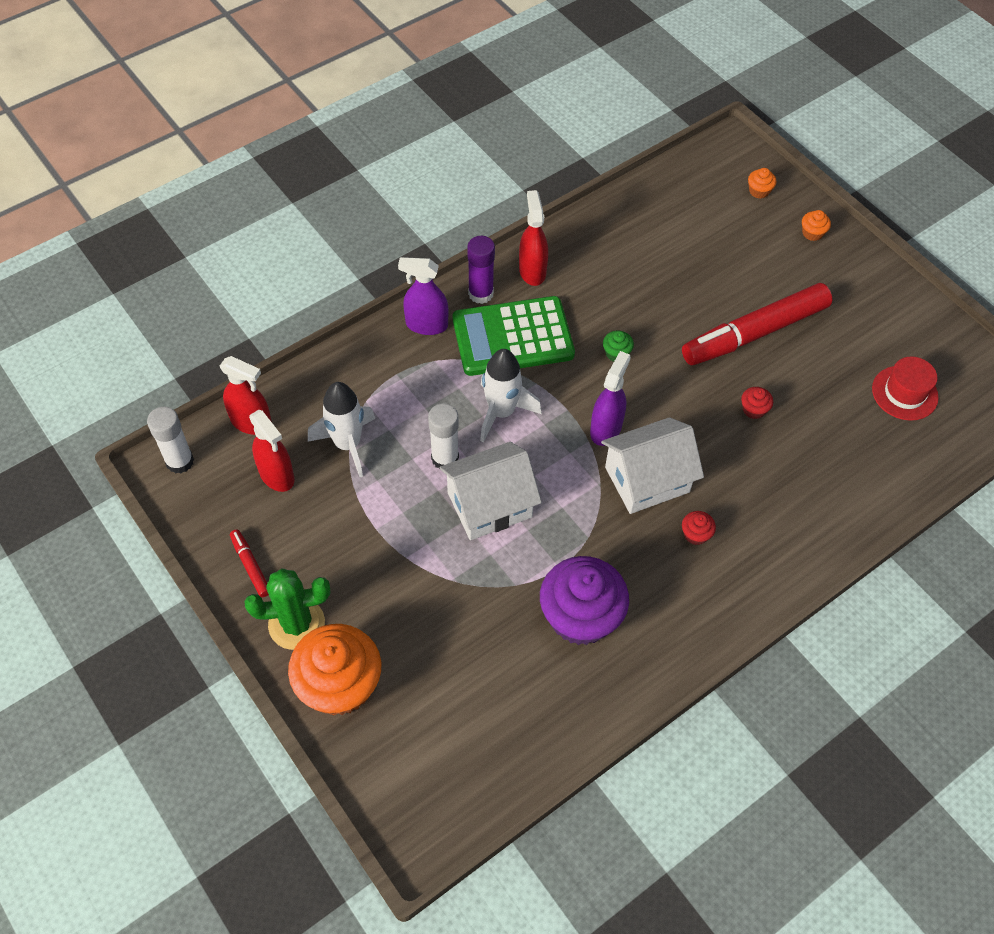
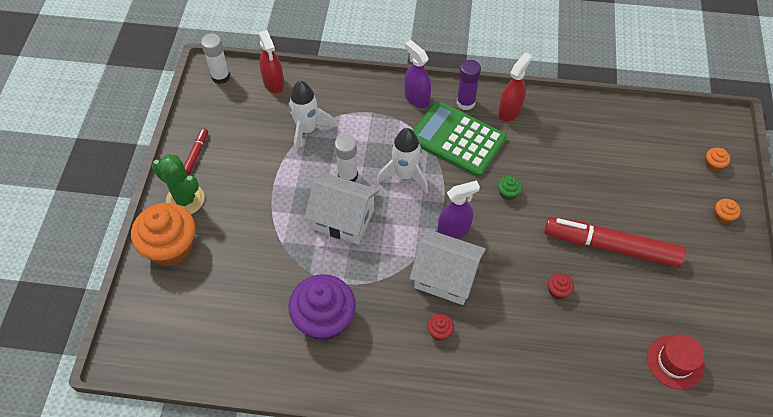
camera: 45 degrees right, 0 degrees up
(277, 475) = (256, 119): red spray bottle -> none

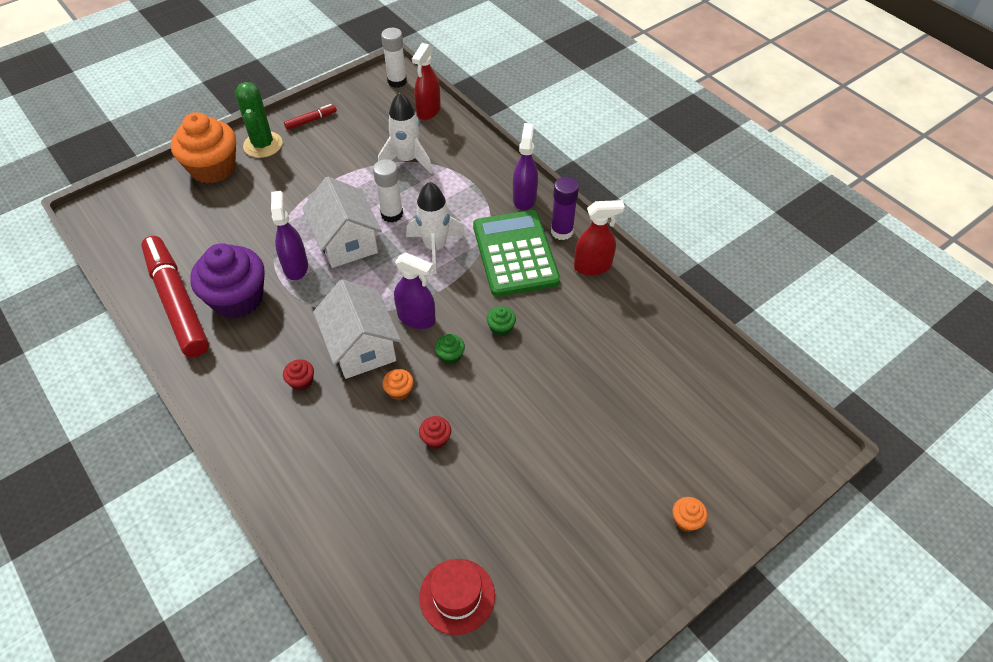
camera: 45 degrees right, 5 degrees down
(333, 264) = (295, 266): none -> purple spray bottle
(502, 235) = (450, 355): none -> green cupcake
(611, 246) = (533, 447): red marker -> red marker (177, 302)
(713, 164) = (741, 468): orange cupcake -> orange cupcake (399, 391)

